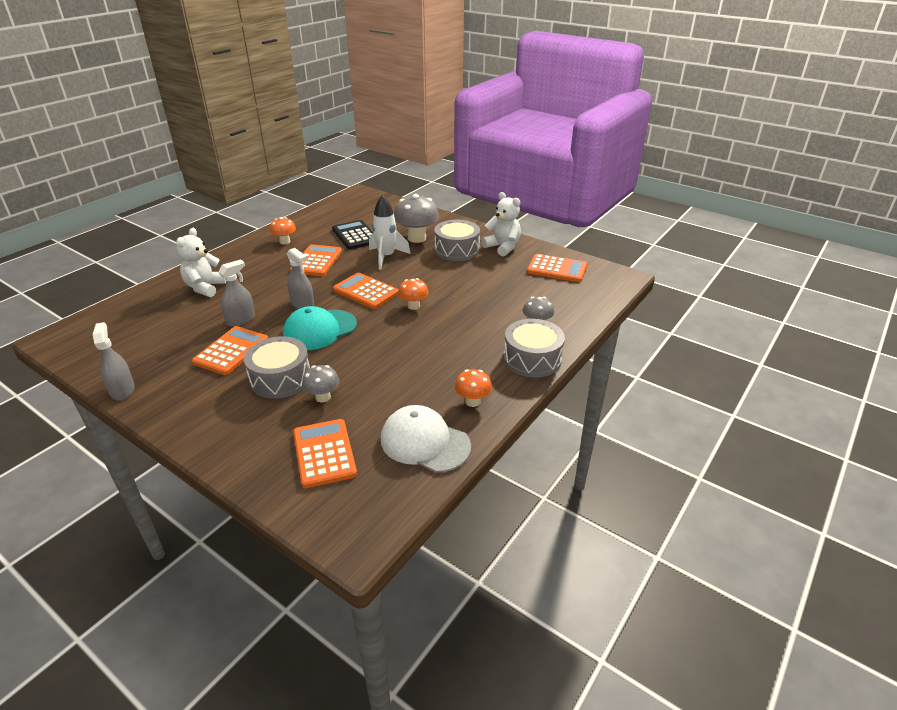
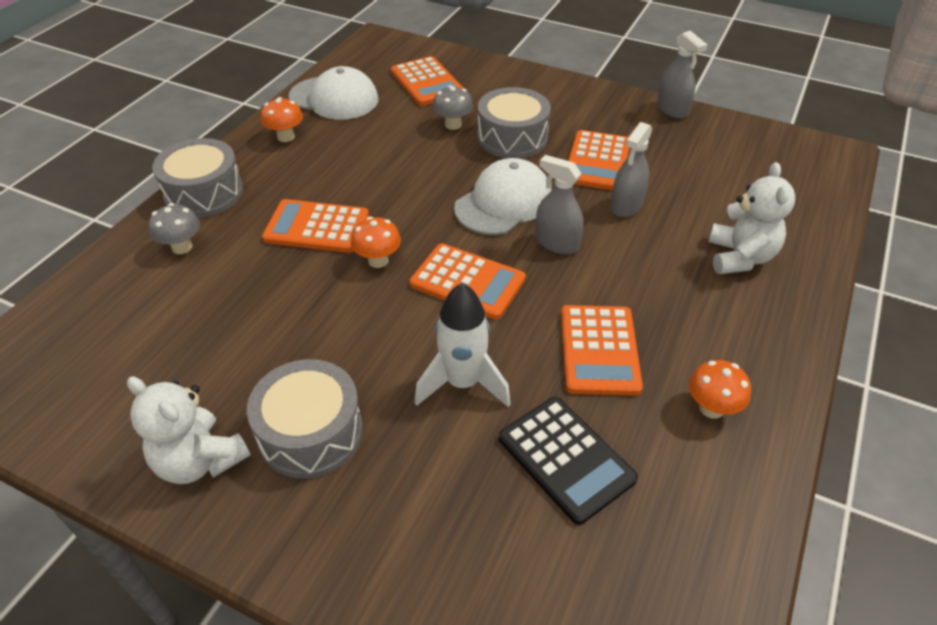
camera: 170 degrees right, 10 degrees up
(320, 330) = (503, 202): turquoise cap -> white cap
(417, 238) = (412, 470): grey mushroom -> none
(557, 269) = (96, 392): orange calculator -> orange calculator (317, 227)

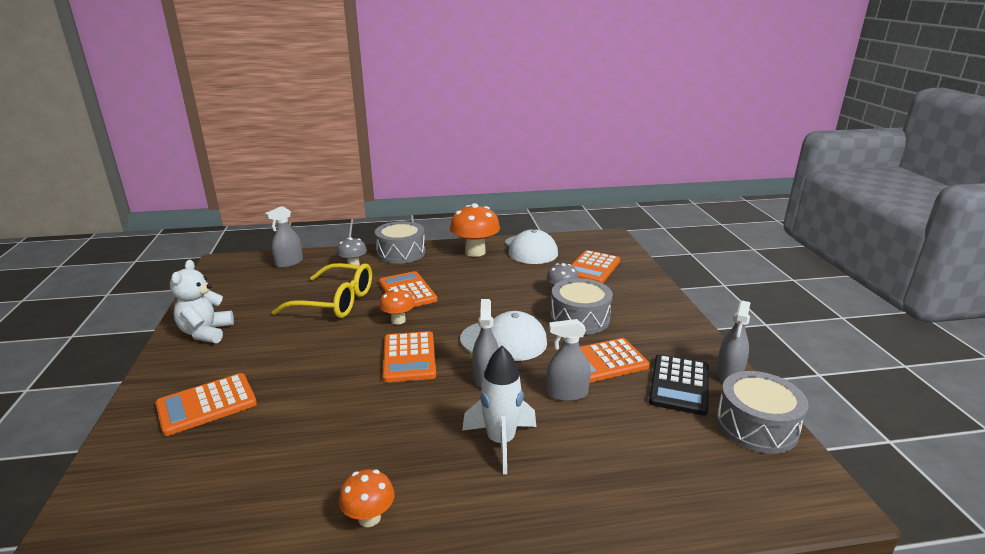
camera: 55 degrees right, 20 degrees down
(83, 308) = (289, 263): none -> grey spray bottle
(267, 298) = (335, 302): none -> yellow glasses
(286, 137) = (475, 252): orange mushroom -> orange mushroom, size x1.77
(311, 432) = (242, 355): grey drum -> grey drum (756, 425)
(462, 383) = (315, 390): white rocket -> white rocket (501, 442)
(565, 459) = (272, 457): black calculator -> black calculator (679, 385)
(599, 350) = (389, 436): orange calculator -> orange calculator (206, 404)
(740, 257) = (573, 477): white teddy bear -> none

